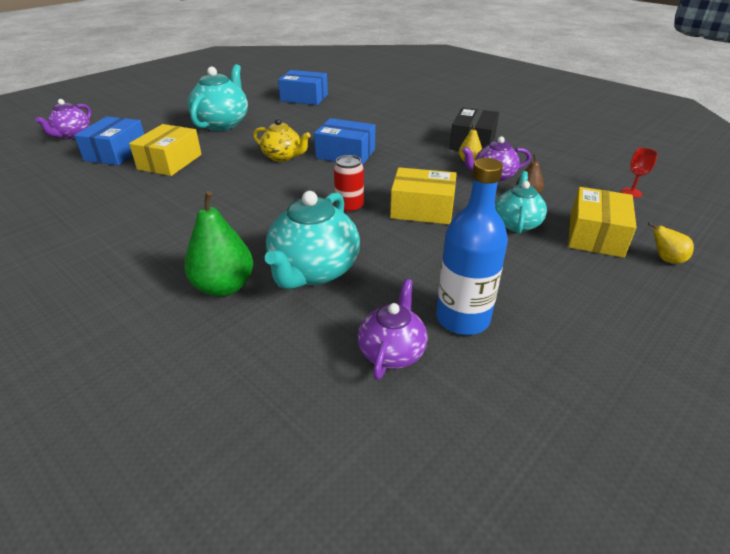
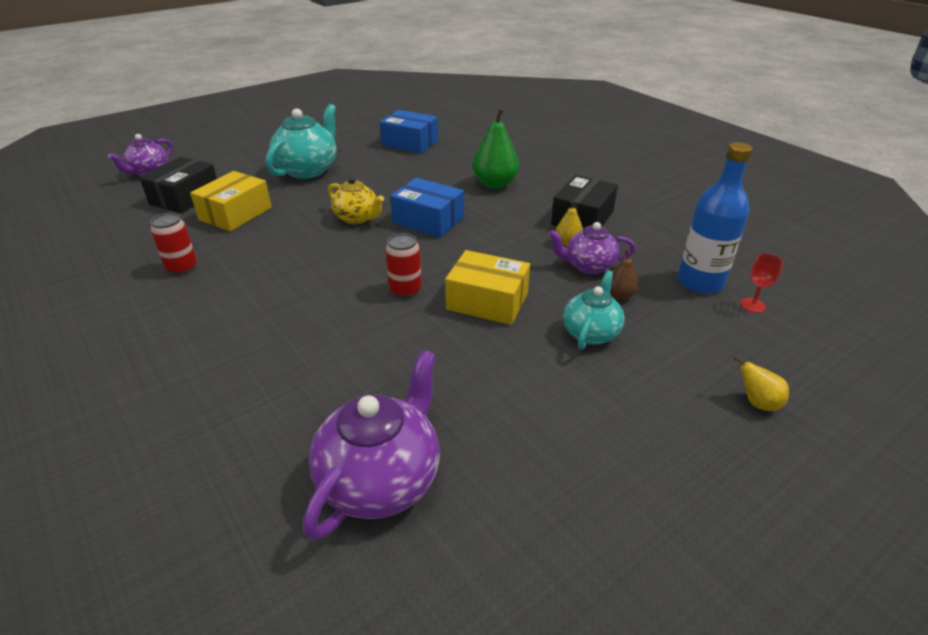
camera: 10 degrees right, 0 degrees up
(116, 153) = (185, 197): blue box -> black box
(138, 208) = (182, 268): none -> red can
(224, 287) = (234, 374): green pear -> green pear (495, 184)
(314, 271) = (336, 367): turquoise teapot -> none
(392, 352) = (381, 480): purple teapot -> purple teapot, size x1.61
(462, 318) = (477, 449): blue bottle -> blue bottle (700, 282)
(595, 235) = (681, 359): yellow box -> none

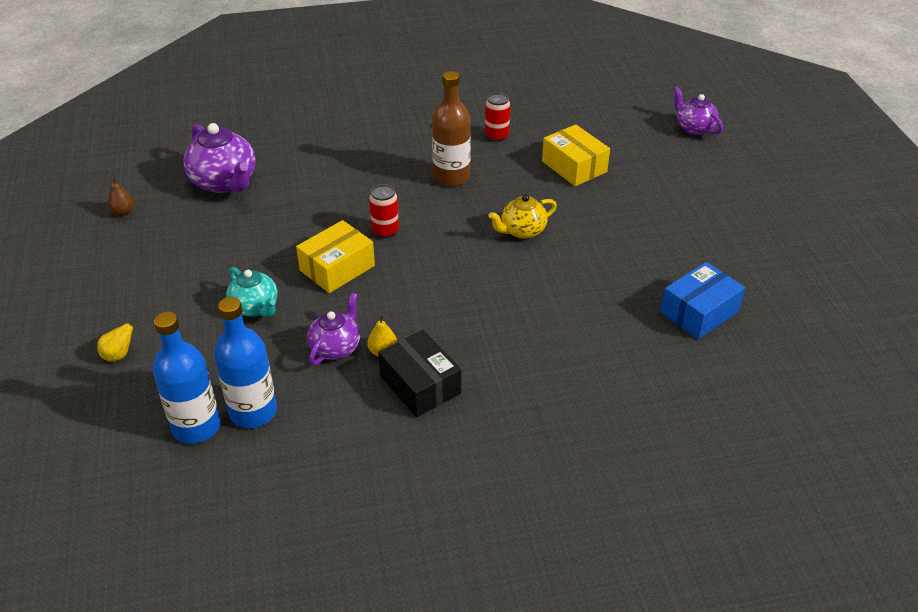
camera: 115 degrees right, 5 degrees up
(185, 197) = (624, 144): black box -> none
(281, 276) = (451, 177): none -> brown bottle
(308, 170) = (652, 220): turquoise teapot -> none
(428, 220) = (489, 273): blue box -> none
(495, 184) = (541, 347): green pear -> none
(620, 295) = (281, 347): brown pear -> brown pear (123, 212)
(752, 305) = (196, 426): red goblet -> blue bottle

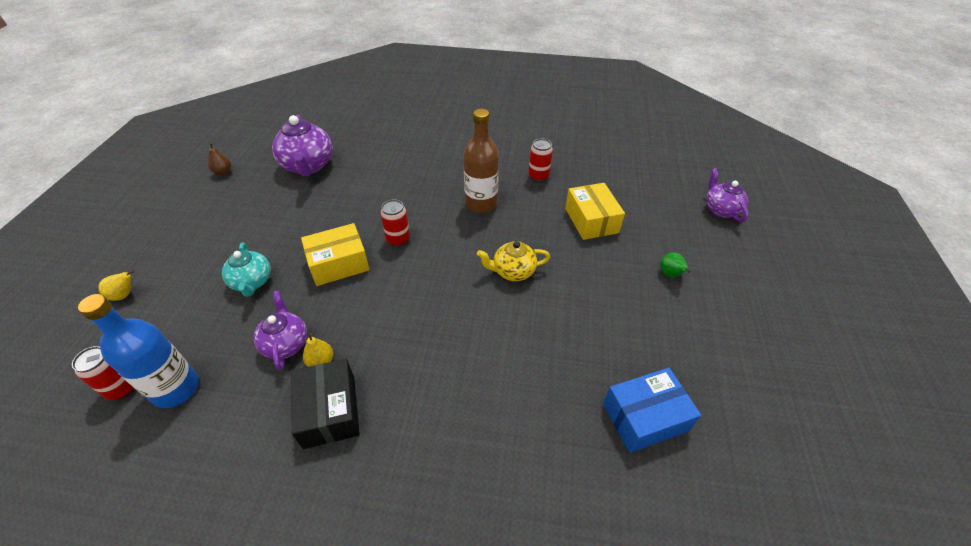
camera: 20 degrees right, 5 degrees up
(196, 426) = (122, 388): blue bottle -> red can
(336, 348) = (286, 343): purple teapot -> purple teapot turned 60 degrees counterclockwise
(672, 197) = (670, 274): none -> green pear

